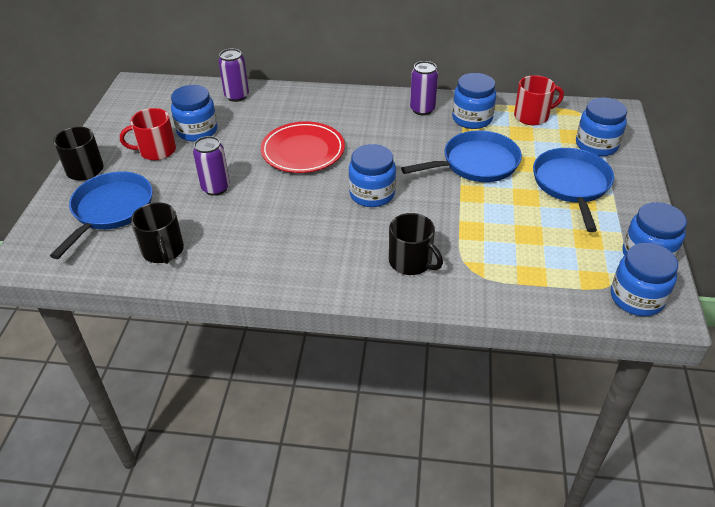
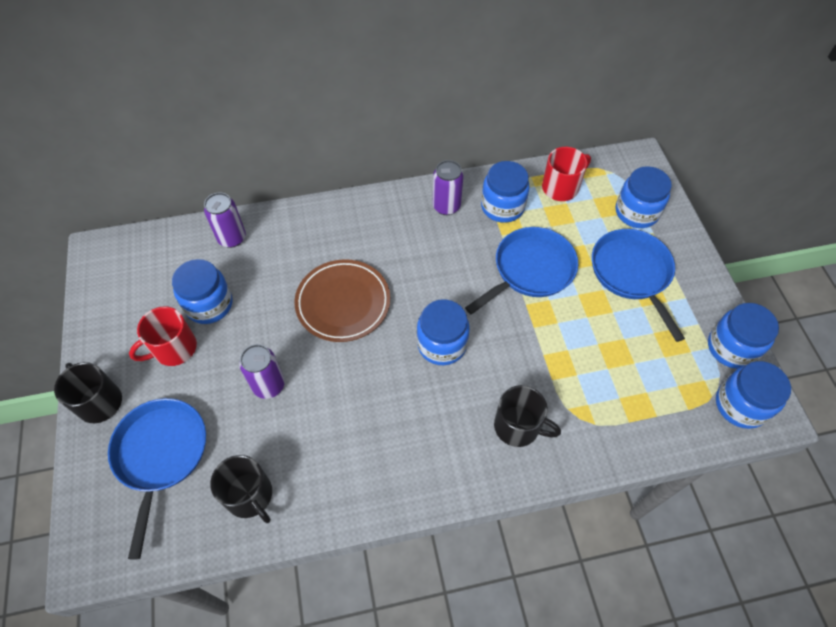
camera: 20 degrees left, 15 degrees up
(303, 151) = (343, 303): red plate -> brown plate

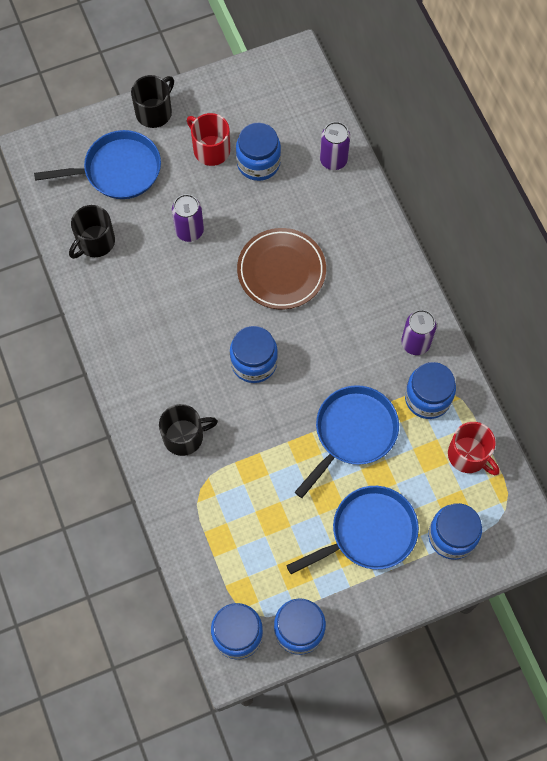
camera: 80 degrees right, 10 degrees up
(518, 426) = (184, 436): black mug -> black mug turned 120 degrees counterclockwise
(530, 270) = (352, 433): blue pan -> blue pan turned 90 degrees counterclockwise

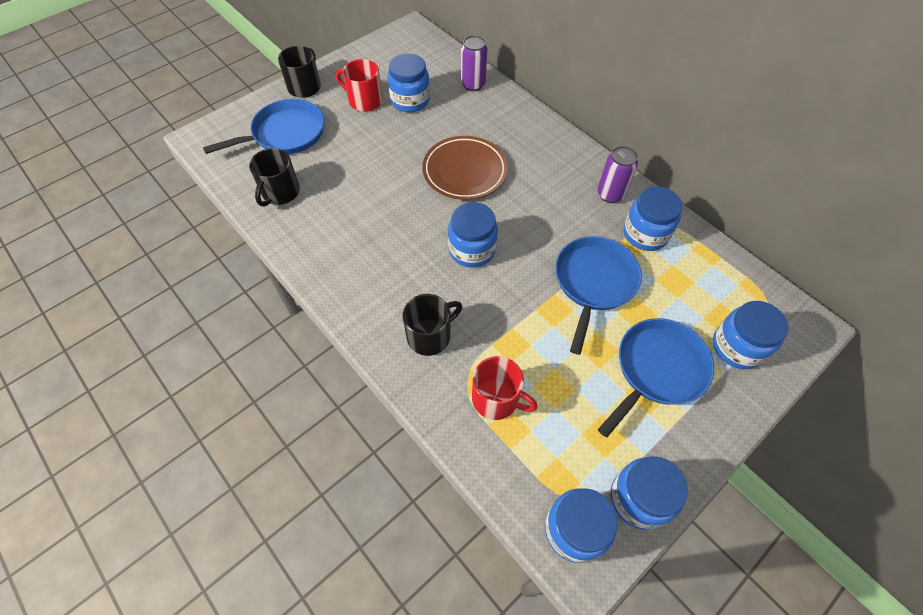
camera: 20 degrees left, 10 degrees down
(189, 231) = (368, 162): purple can -> none
(468, 455) = (709, 270): red mug -> red mug (496, 399)

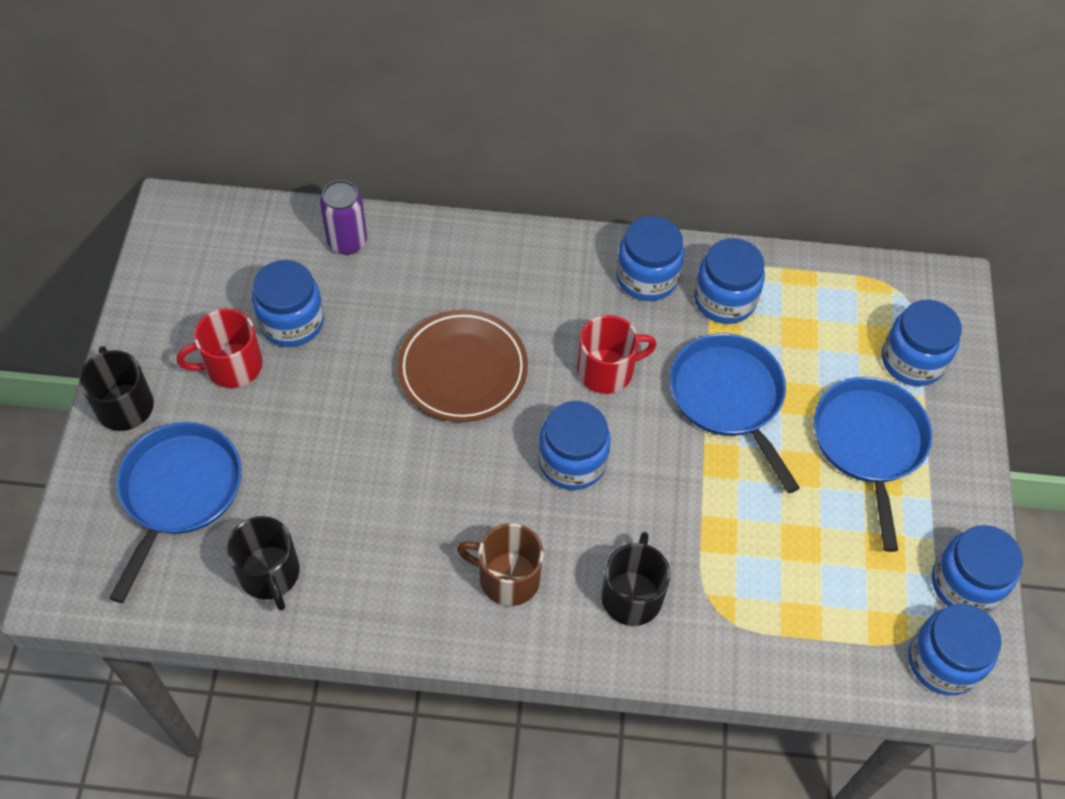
camera: 45 degrees left, 0 degrees up
(379, 277) = (507, 577): none -> brown mug
(496, 399) = (761, 603): red mug -> red mug (606, 370)
(610, 194) = (647, 277): purple can -> blue jar

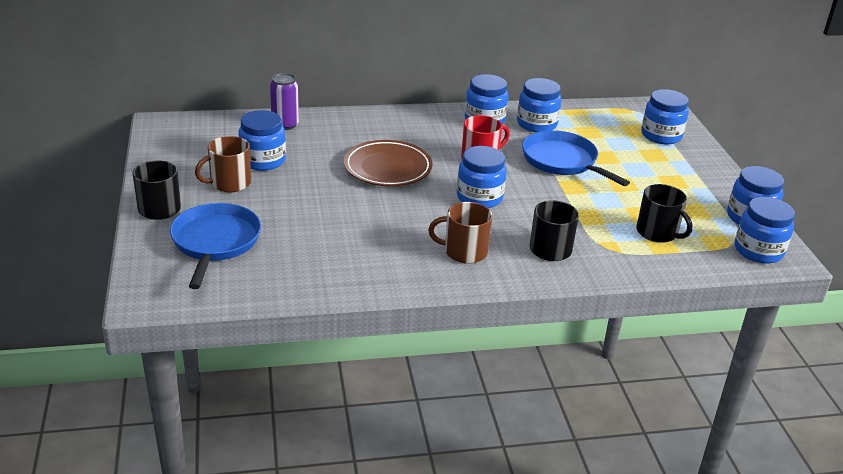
camera: 15 degrees left, 25 degrees down
(232, 366) = (229, 183): red mug -> brown mug
(269, 574) = (298, 271): black mug -> black mug (657, 232)
(869, 444) = (657, 170): blue pan -> none

